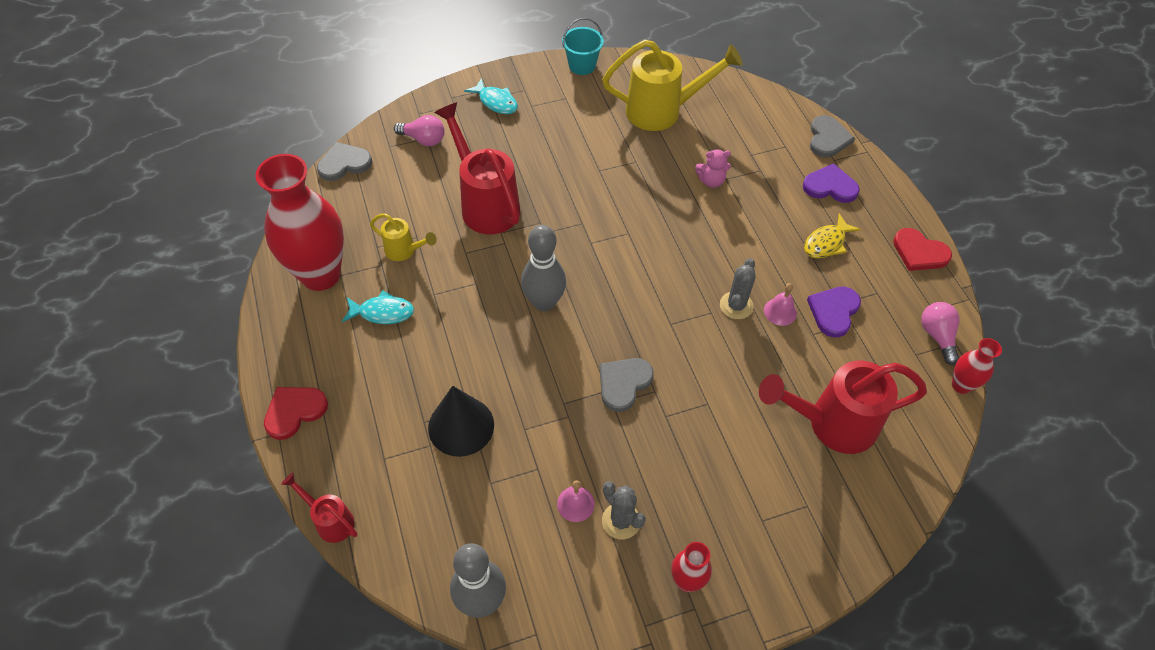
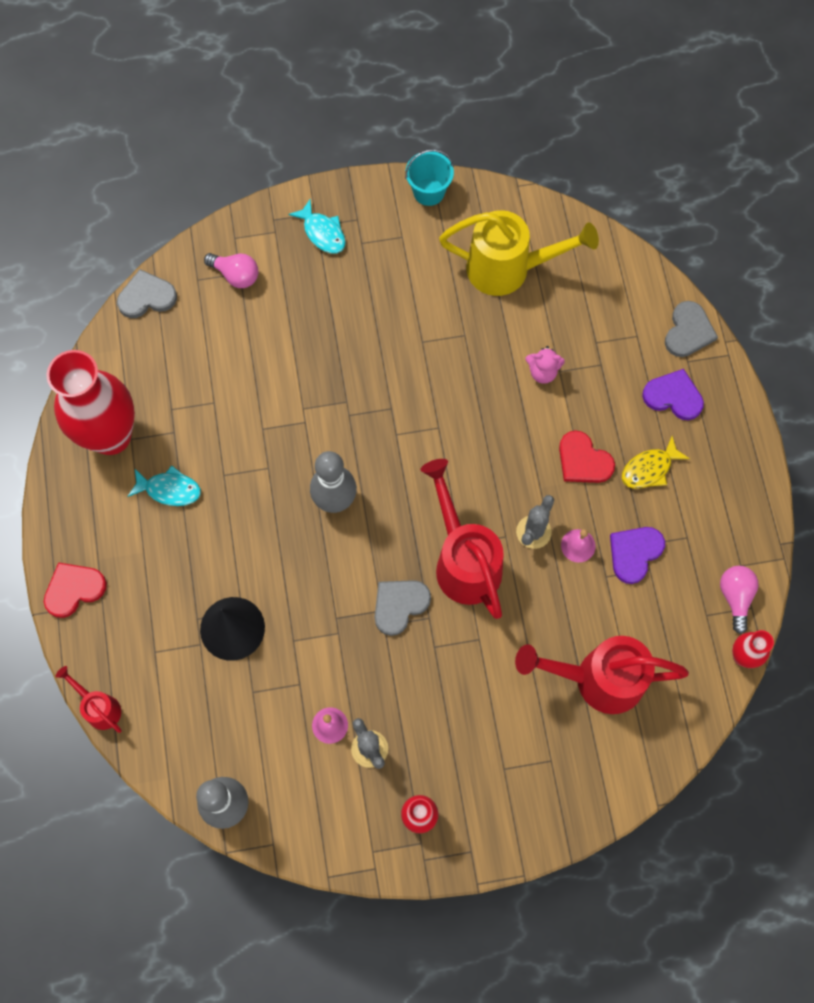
camera: 10 degrees right, 15 degrees up
(404, 251) = (199, 418): yellow watering can -> none
(485, 204) = (292, 370): red watering can -> red watering can (464, 561)
(919, 252) = (747, 494): red heart -> red heart (583, 460)

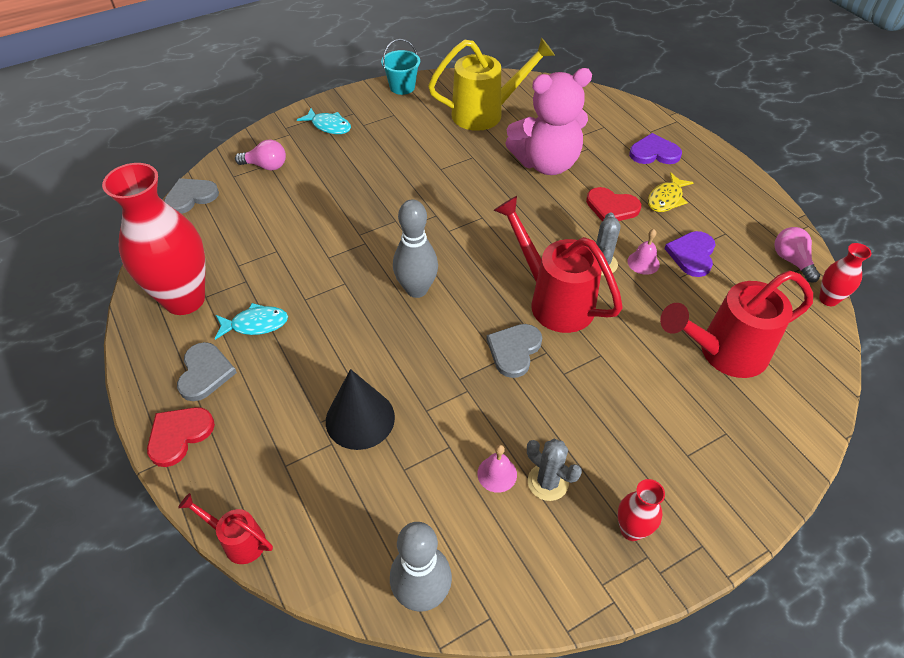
camera: 20 degrees left, 20 degrees down
(542, 372) = (546, 163): pink teddy bear -> pink teddy bear, size x2.46
(688, 331) = (639, 115): grey heart -> grey heart (205, 373)

